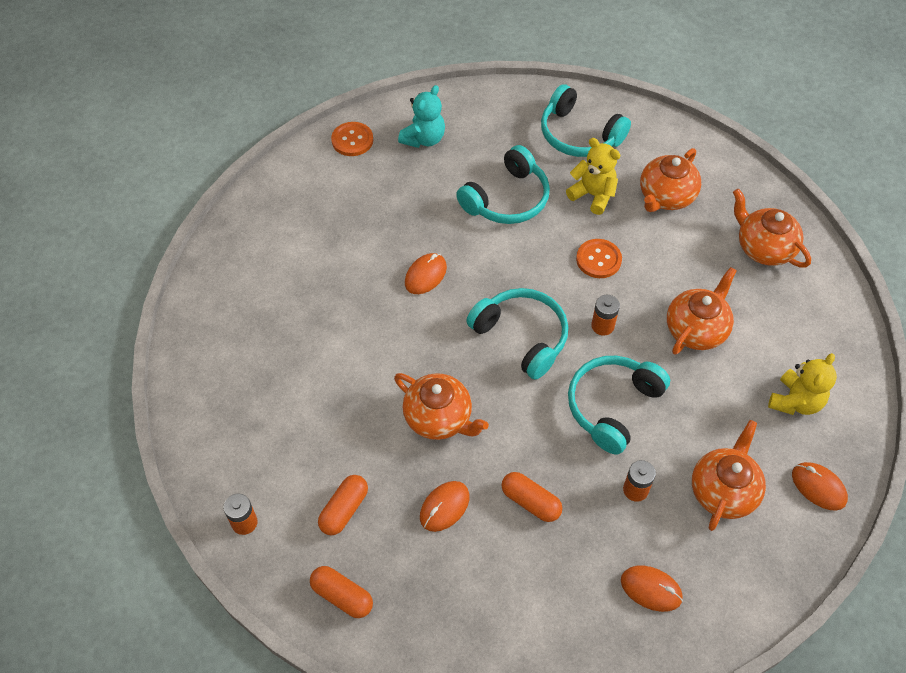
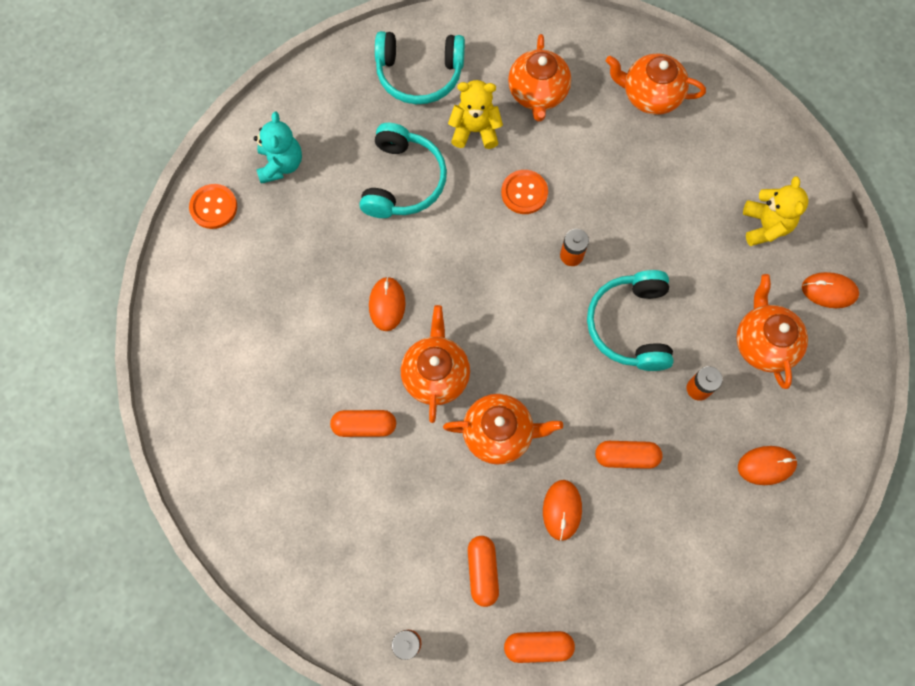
camera: 35 degrees left, 15 degrees up
(339, 348) = (364, 426): none -> orange capsule
(522, 336) = (512, 310): turquoise headphones -> none
(696, 329) = (648, 209): orange teapot -> orange teapot (435, 374)

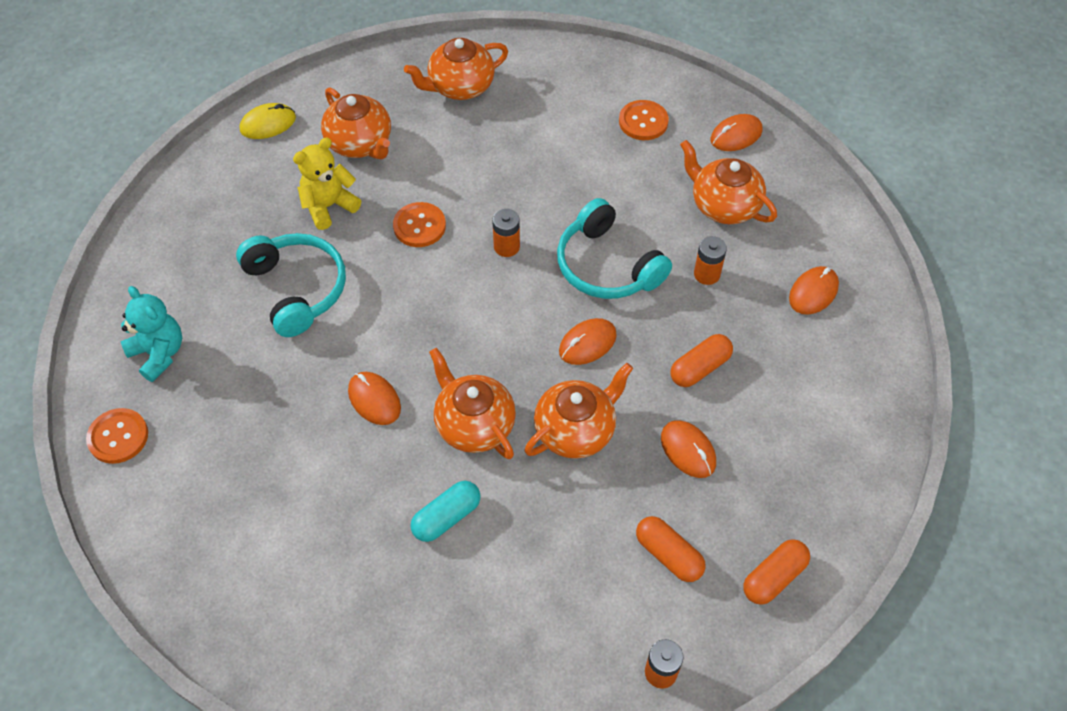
camera: 40 degrees left, 15 degrees down
(364, 426) = (446, 517): orange capsule -> turquoise capsule
(419, 74) = (234, 195): turquoise headphones -> none
(486, 31) = (268, 124): none -> yellow mouse
(563, 375) = (587, 343): none -> orange mouse
(765, 226) = (643, 122): yellow teddy bear -> orange button

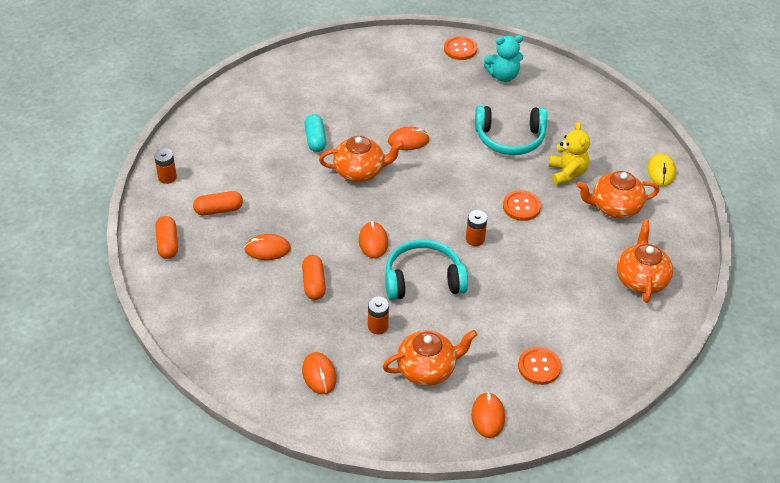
camera: 120 degrees right, 10 degrees down
(576, 430) = (321, 209): orange teapot -> none

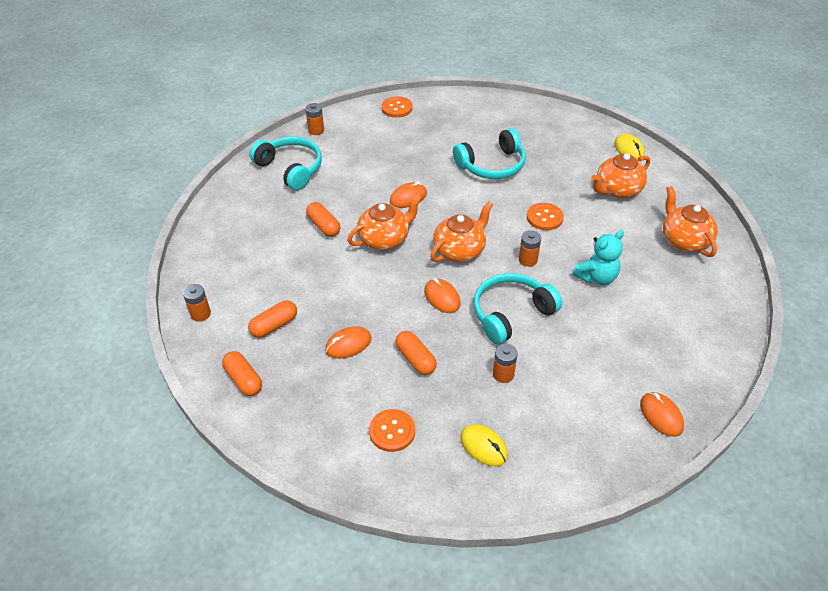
camera: 25 degrees left, 0 degrees up
(315, 139) = (324, 226): turquoise capsule -> orange capsule
(319, 375) = (483, 446): orange mouse -> yellow mouse
(322, 75) = (290, 169): none -> turquoise headphones
(369, 46) = (316, 130): none -> orange battery
(427, 369) = (576, 395): orange teapot -> orange teapot (460, 251)
(503, 76) = (448, 117): turquoise teddy bear -> turquoise teddy bear (596, 277)
(539, 367) = (666, 350): orange button -> orange button (392, 431)
(567, 173) = (559, 177): yellow teddy bear -> none

